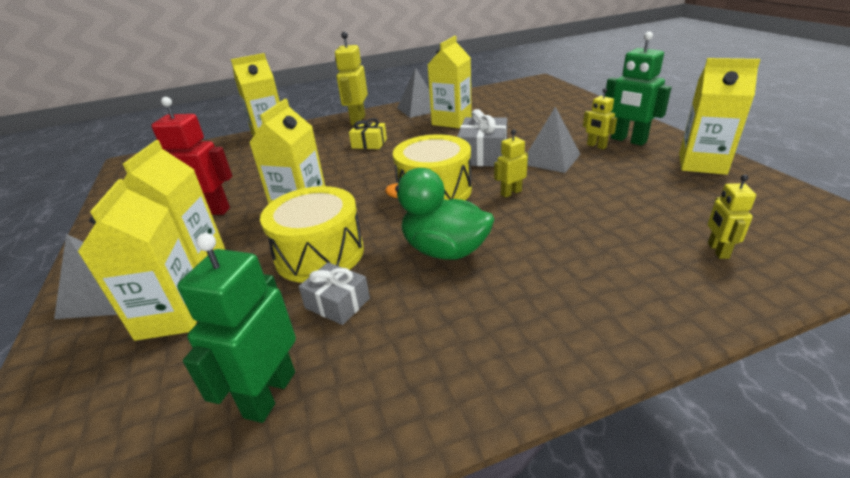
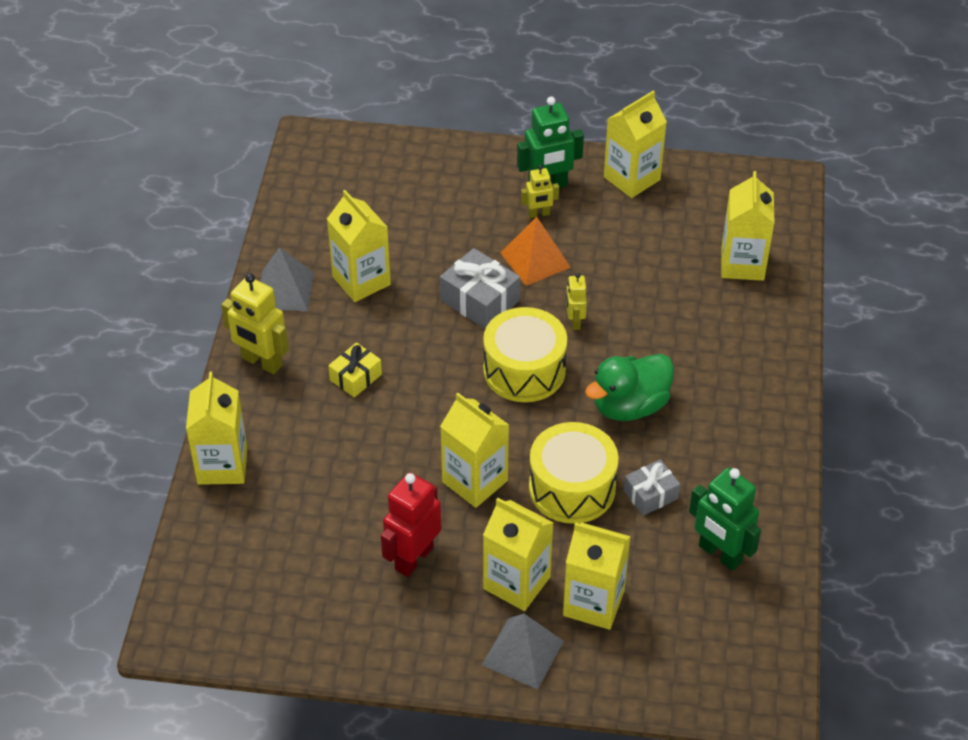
camera: 65 degrees left, 15 degrees up
(550, 159) = (535, 260): grey pyramid -> orange pyramid
(717, 250) = (742, 264): yellow robot -> yellow carton

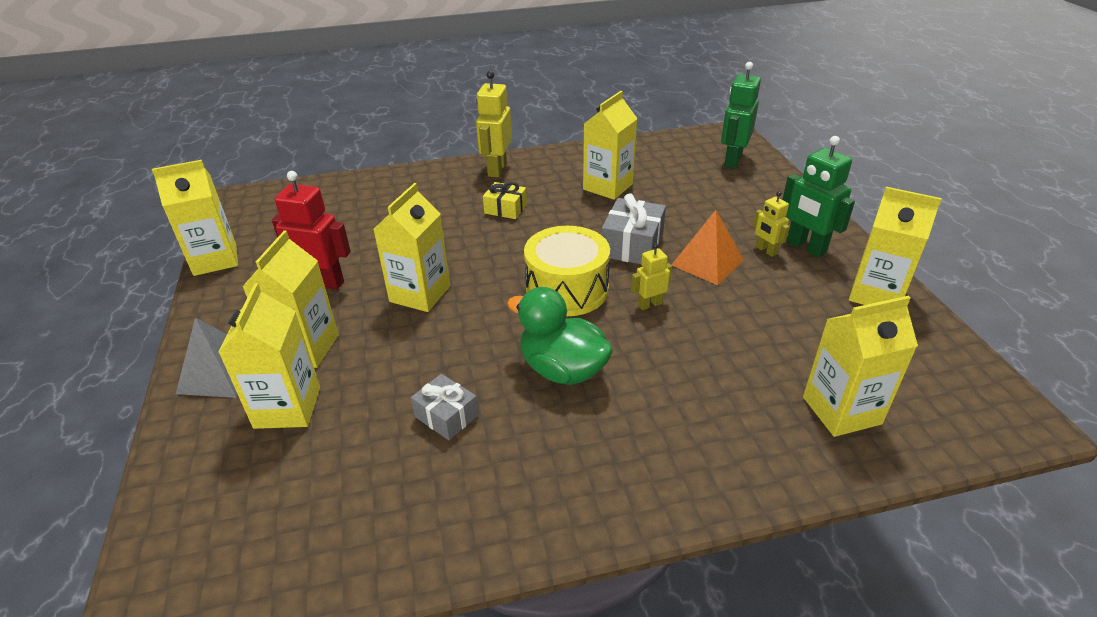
camera: 70 degrees right, 10 degrees down
(222, 465) = (392, 179): yellow carton -> yellow carton (215, 260)
(284, 290) = (572, 160): grey pyramid -> none
(572, 488) = (434, 355): yellow drum -> none
(720, 554) = (376, 500): green robot -> green robot (732, 160)

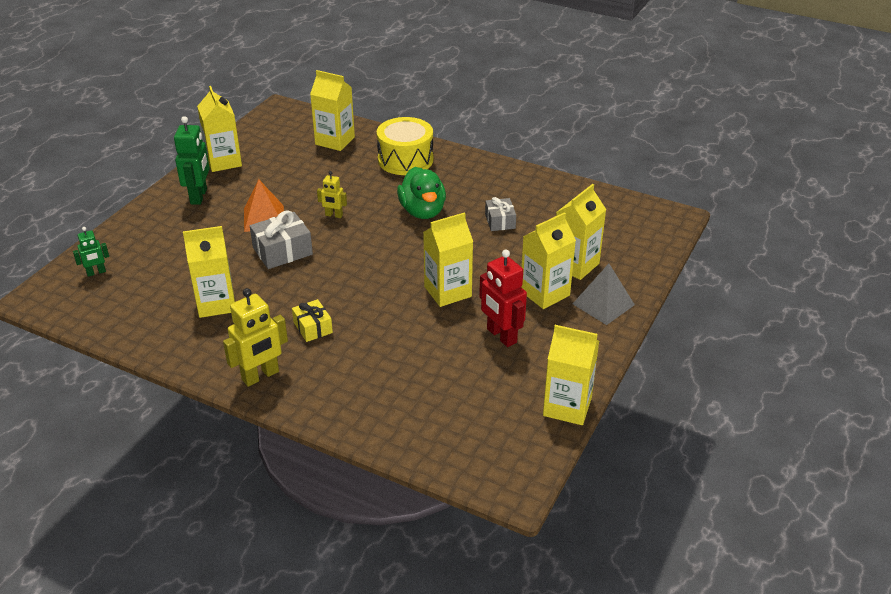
camera: 140 degrees left, 0 degrees up
(567, 289) = (362, 247): yellow drum -> yellow drum (405, 160)
(732, 160) = (96, 272): green robot -> green robot, size x0.56
(766, 250) = (222, 206): yellow robot -> none

